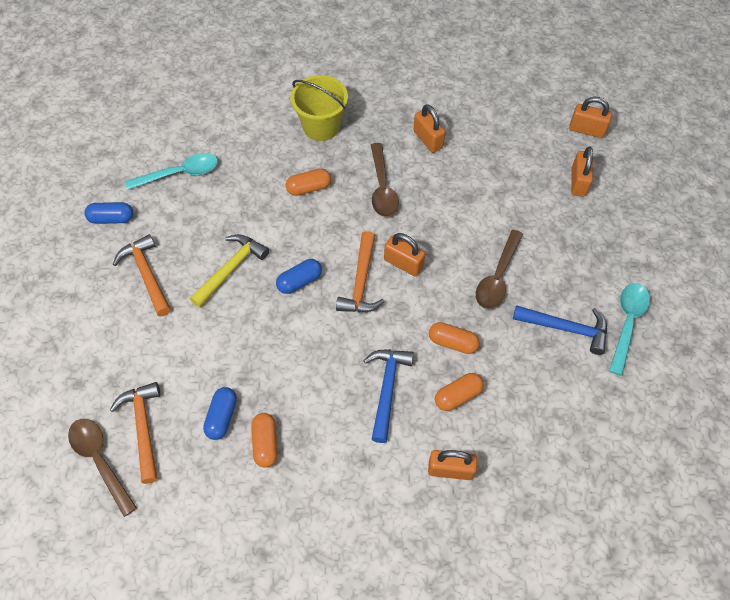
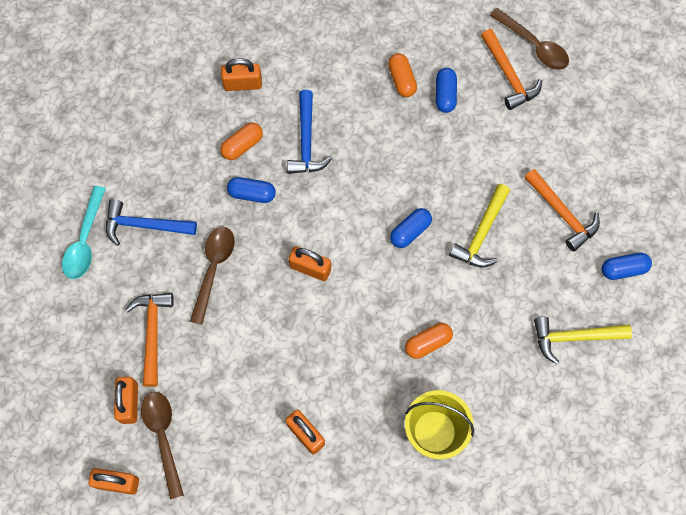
camera: 170 degrees right, 10 degrees up
(179, 173) = (574, 337): turquoise spoon -> yellow hammer
(361, 282) = (349, 241): orange hammer -> orange hammer (152, 333)
(382, 187) = (347, 357): brown spoon -> brown spoon (163, 437)
(452, 342) = (252, 193): orange capsule -> blue capsule

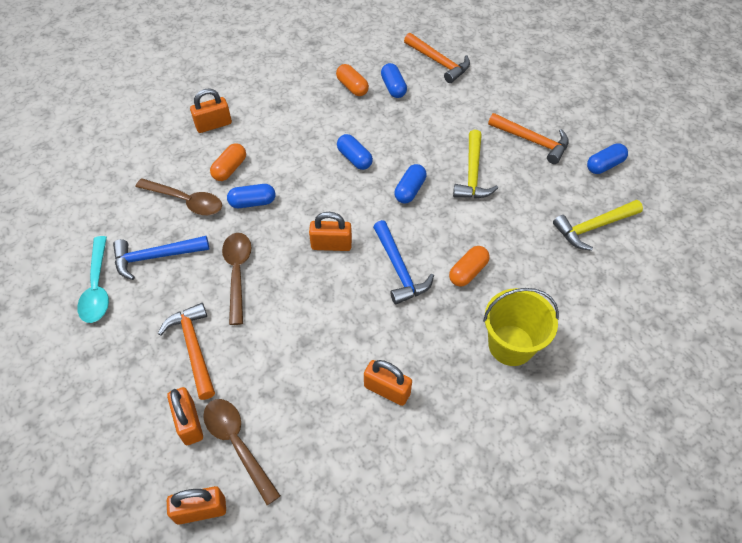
camera: 20 degrees left, 15 degrees down
(306, 141) = (287, 150): blue hammer -> blue hammer (399, 269)
(370, 174) = (354, 158): none -> blue capsule
(533, 45) = (448, 39): brown spoon -> brown spoon (186, 201)

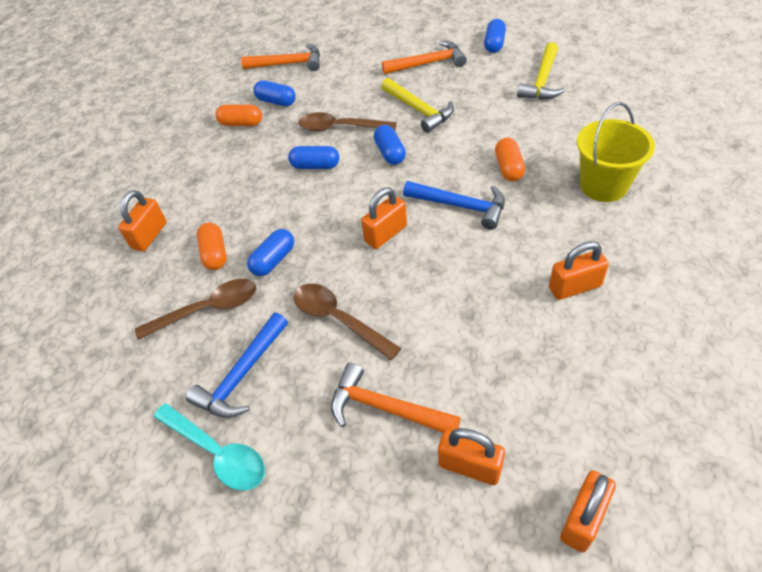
camera: 40 degrees left, 5 degrees down
(238, 444) = (532, 437): brown spoon -> brown spoon (340, 128)

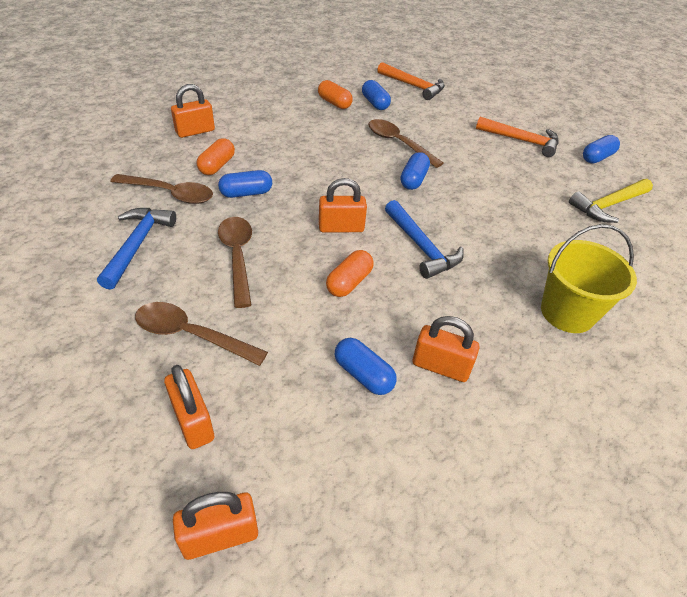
camera: 30 degrees right, 5 degrees down
(217, 452) = (64, 277): turquoise spoon -> none
(242, 375) = (137, 245): blue hammer -> blue hammer turned 120 degrees clockwise
(315, 166) = (349, 156): blue capsule -> blue capsule (363, 374)
(386, 408) = (191, 335): orange hammer -> brown spoon
(419, 110) = (473, 166): yellow hammer -> none
(508, 168) = (496, 247): orange capsule -> orange capsule (349, 282)

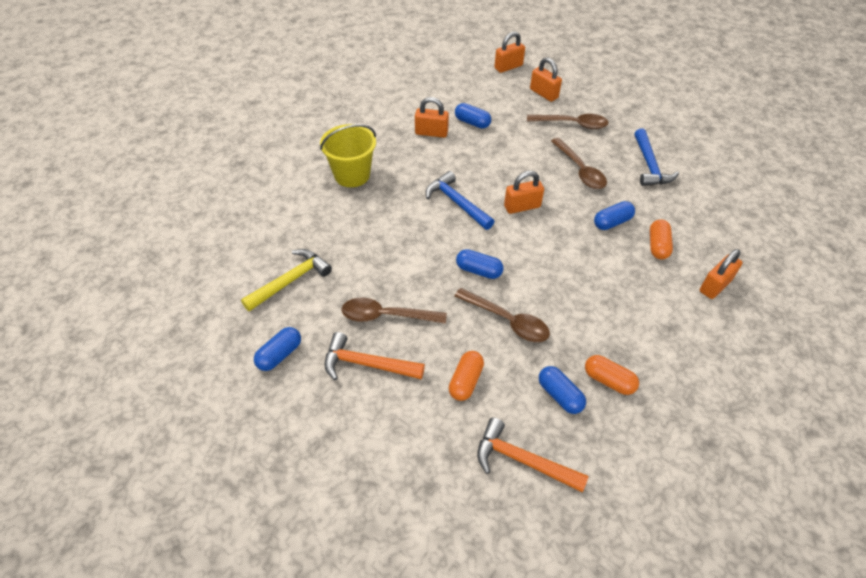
camera: 170 degrees right, 5 degrees up
(170, 194) = (668, 209): brown spoon -> brown spoon (386, 316)
(349, 282) = (499, 167): orange capsule -> orange capsule (466, 381)
(413, 180) = (478, 270): blue capsule -> blue capsule turned 75 degrees counterclockwise

